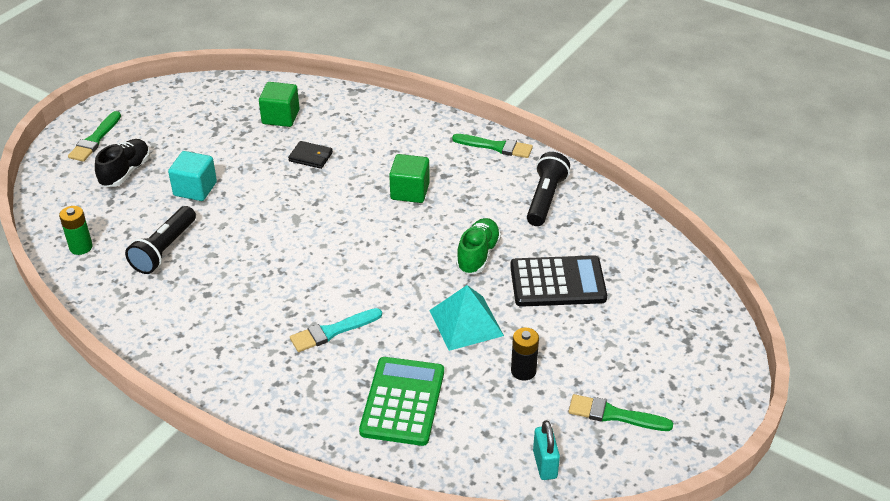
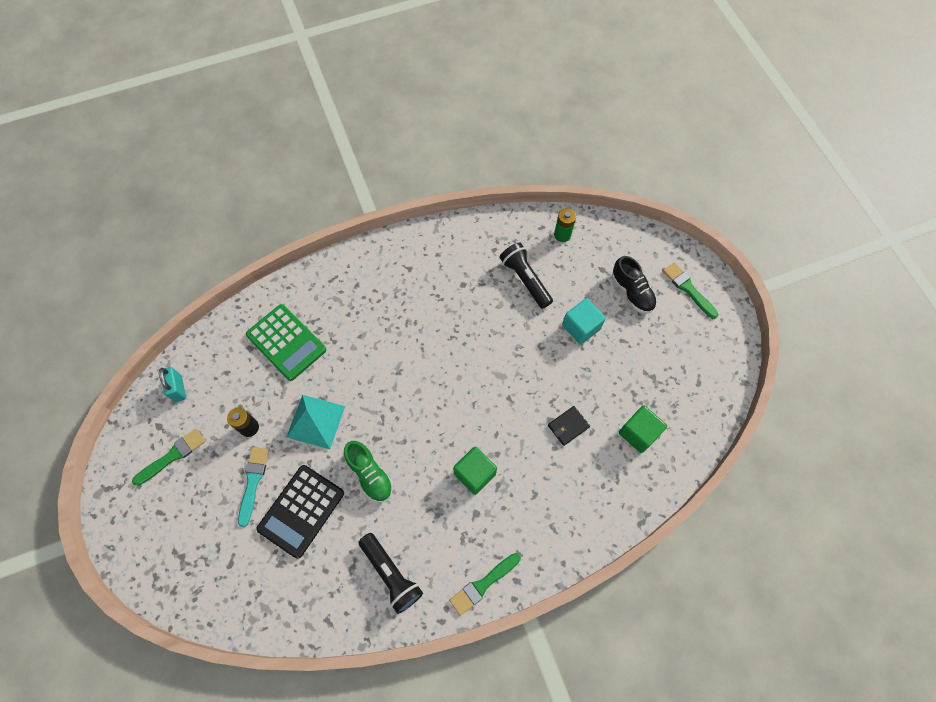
camera: 125 degrees right, 25 degrees up
(332, 331) = (373, 337): turquoise brush -> turquoise brush (253, 482)
(545, 464) = (178, 389): turquoise padlock -> turquoise padlock turned 45 degrees clockwise

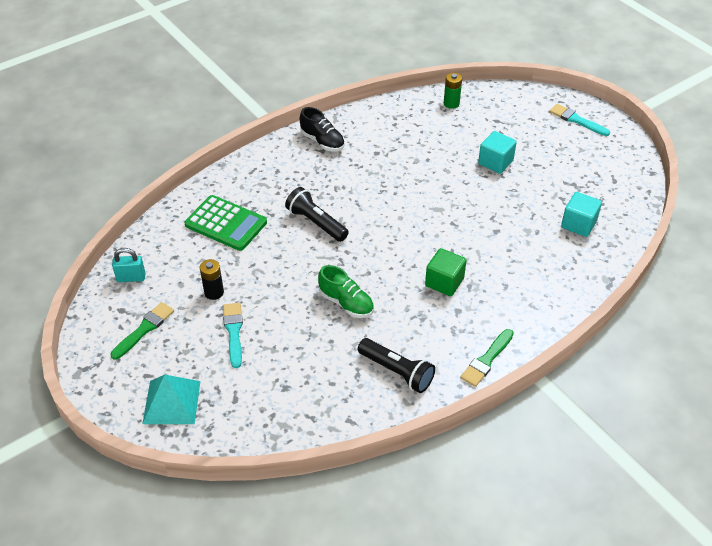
camera: 15 degrees left, 20 degrees down
(178, 389) = (131, 278): turquoise padlock -> turquoise padlock turned 60 degrees counterclockwise
(301, 511) = (290, 343): black calculator -> none
(316, 421) = (278, 275): turquoise pyramid -> turquoise pyramid (172, 402)
(525, 279) = (431, 139): black flashlight -> black flashlight (316, 223)
(568, 426) = (514, 232): black wallet -> none
(632, 292) = (529, 131): black shoe -> black shoe (322, 141)
(638, 433) = (578, 224): green cube -> turquoise cube
(688, 289) = (576, 120): green brush -> turquoise brush

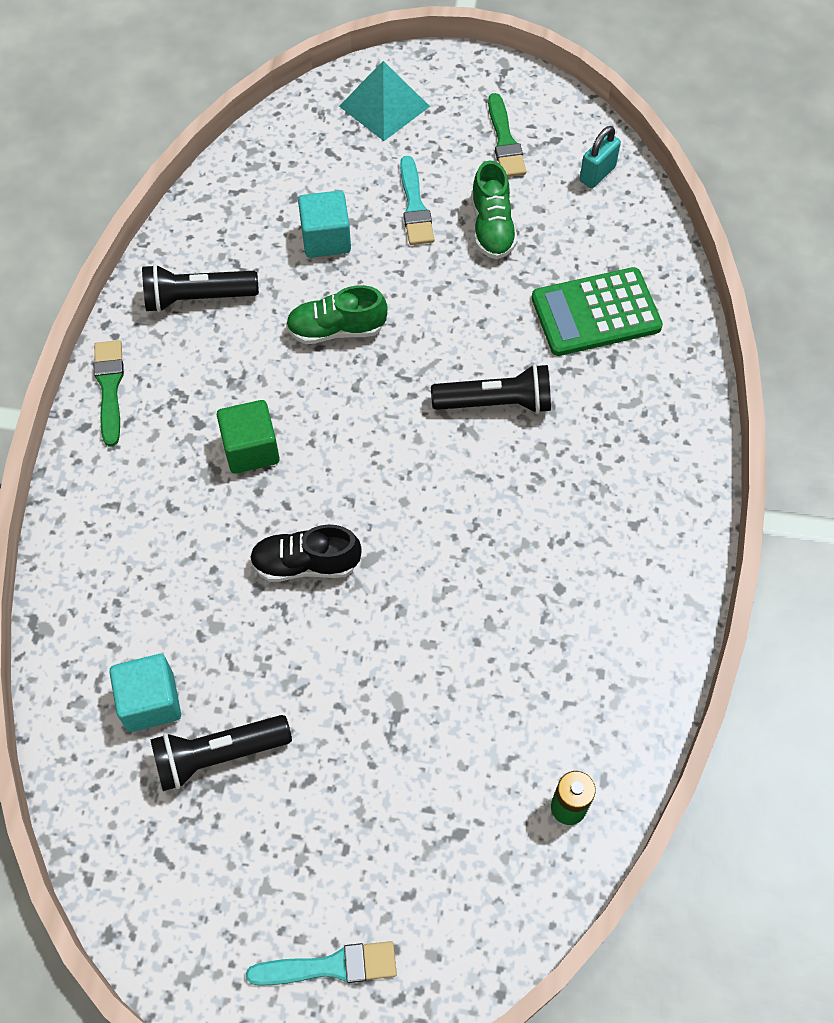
camera: 135 degrees right, 15 degrees up
(214, 292) = (492, 227): black battery -> green shoe
(233, 332) = (415, 206): turquoise brush -> turquoise brush turned 45 degrees clockwise
(322, 141) = (654, 541): black shoe -> black shoe (306, 564)
(495, 162) = (374, 726): turquoise cube -> turquoise cube (326, 239)
(565, 192) = (218, 755): none -> black flashlight

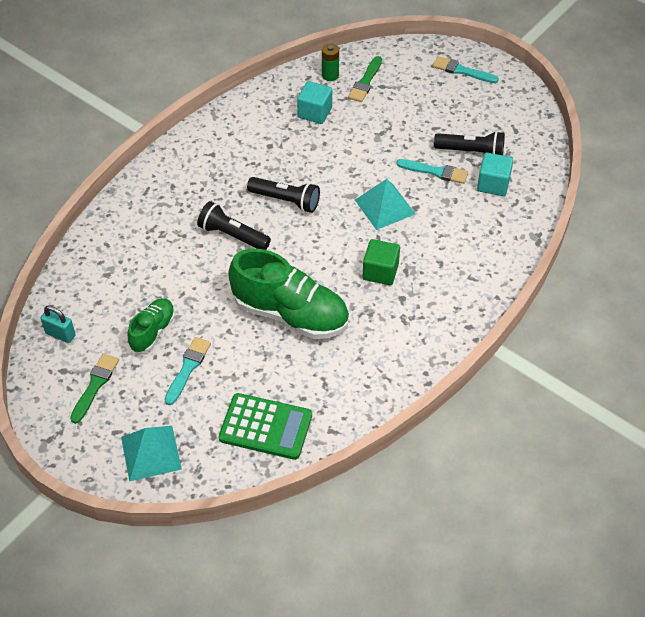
camera: 150 degrees left, 10 degrees down
(109, 388) = (444, 342): green brush -> green brush (365, 82)
(197, 298) = (362, 373): black flashlight -> black flashlight (286, 201)
(260, 677) = (435, 172): none -> turquoise brush
(306, 564) = (384, 207): black shoe -> turquoise pyramid
(326, 239) = (258, 373): turquoise cube -> turquoise cube (314, 112)
(336, 330) = (290, 314): green shoe -> green shoe, size x1.87
(596, 313) = (139, 255): green calculator -> green calculator (265, 427)
(597, 174) = (60, 334): turquoise padlock -> turquoise padlock turned 45 degrees clockwise

